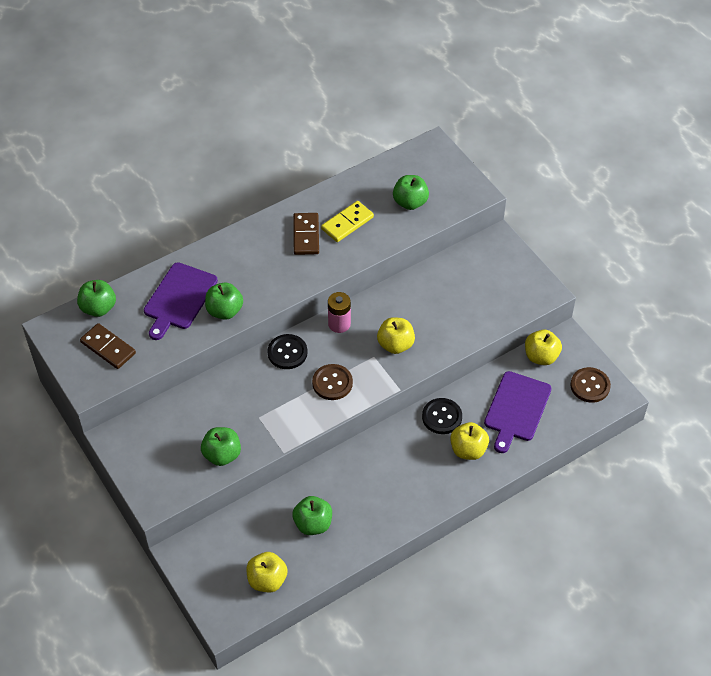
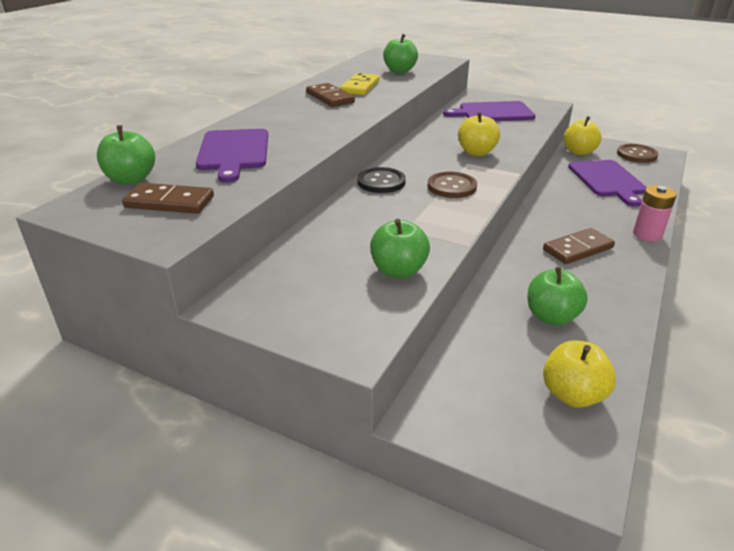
camera: 30 degrees left, 20 degrees down
(224, 311) = (297, 147): green apple -> none
(339, 324) = (409, 155): pink battery -> pink battery (647, 234)
(397, 475) = (577, 249): none -> brown domino
(442, 417) = (558, 202): black button -> none
(468, 450) = (610, 213): yellow apple -> none
(476, 283) = (493, 112): none -> purple cutting board

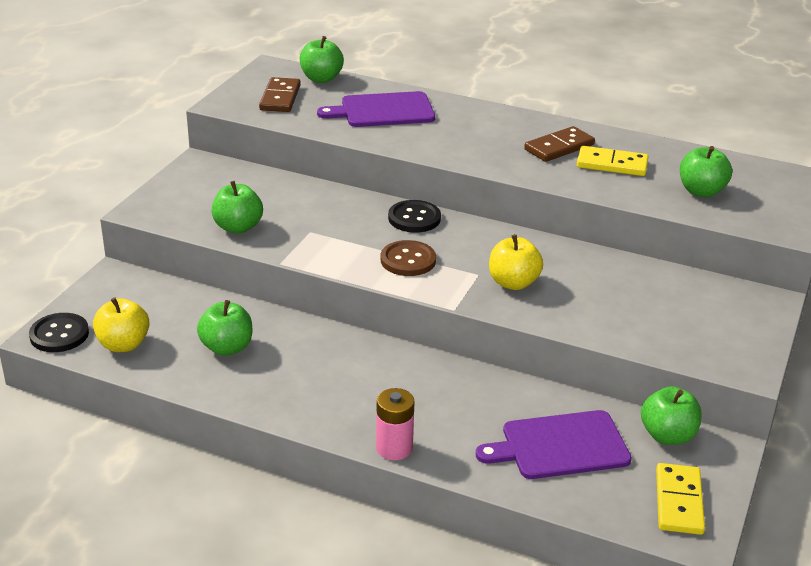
camera: 85 degrees right, 0 degrees up
(493, 112) = (680, 308): purple cutting board -> none
(572, 461) = (59, 334): none -> black button
(577, 249) = (354, 384): brown domino -> none
(579, 152) = (667, 435): yellow apple -> green apple
(636, 155) = (679, 502): brown button -> yellow domino

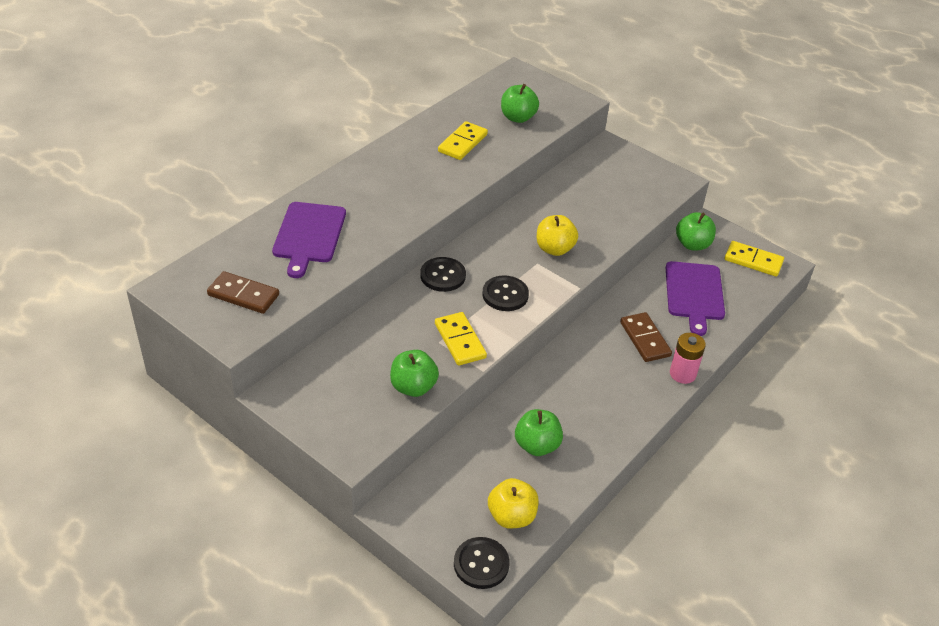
camera: 75 degrees left, 10 degrees up
(318, 243) = (460, 341): none -> yellow domino
(321, 78) = (217, 259): green apple -> none
(408, 260) = (505, 295): brown button -> black button
(559, 147) = (424, 159): brown domino -> brown domino (645, 339)

